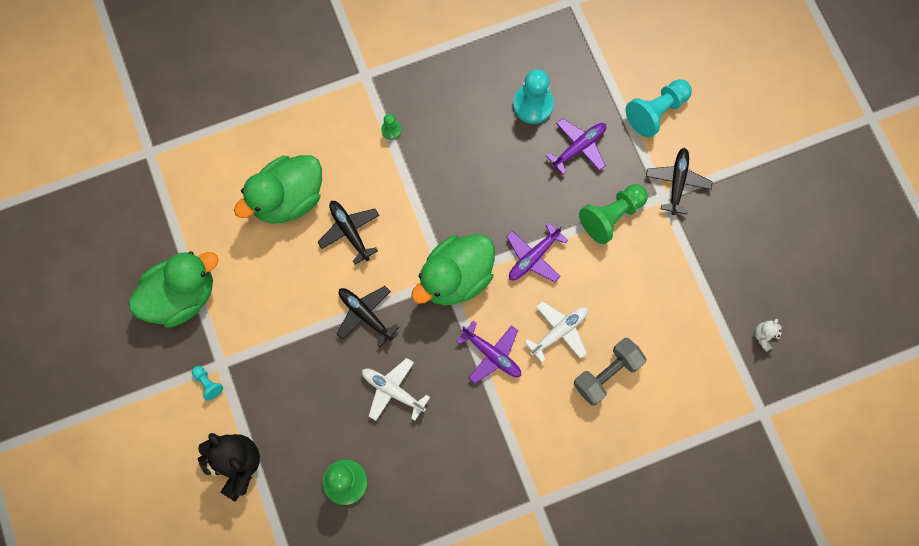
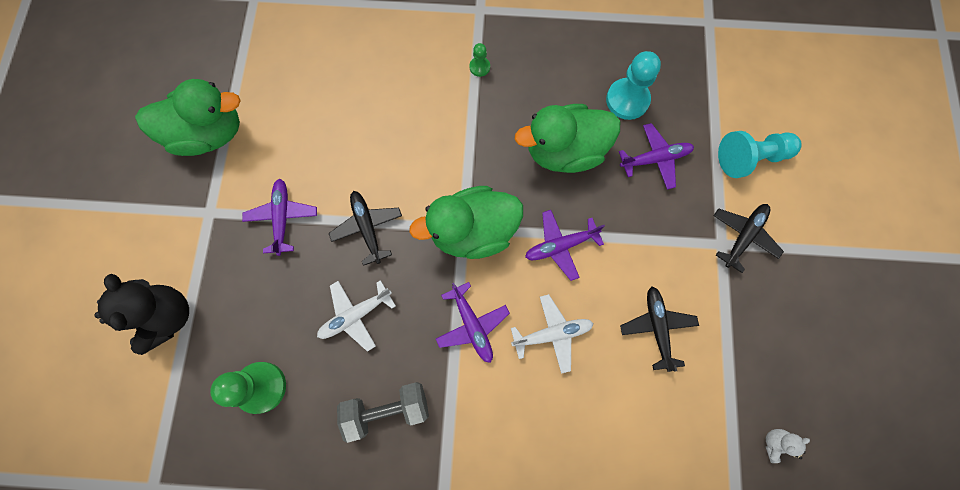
camera: 25 degrees right, 0 degrees up
(208, 384) = (187, 226): turquoise pawn -> none
(287, 339) = (282, 217): none -> purple plane
(288, 199) = (352, 89): green duck -> green duck (564, 151)
(349, 231) = (393, 142): black plane -> black plane (657, 327)
(393, 390) = (355, 315): white plane -> white plane turned 90 degrees counterclockwise
(607, 374) = (582, 403): grey dumbbell -> grey dumbbell (387, 410)
(611, 216) = (659, 240): green pawn -> none

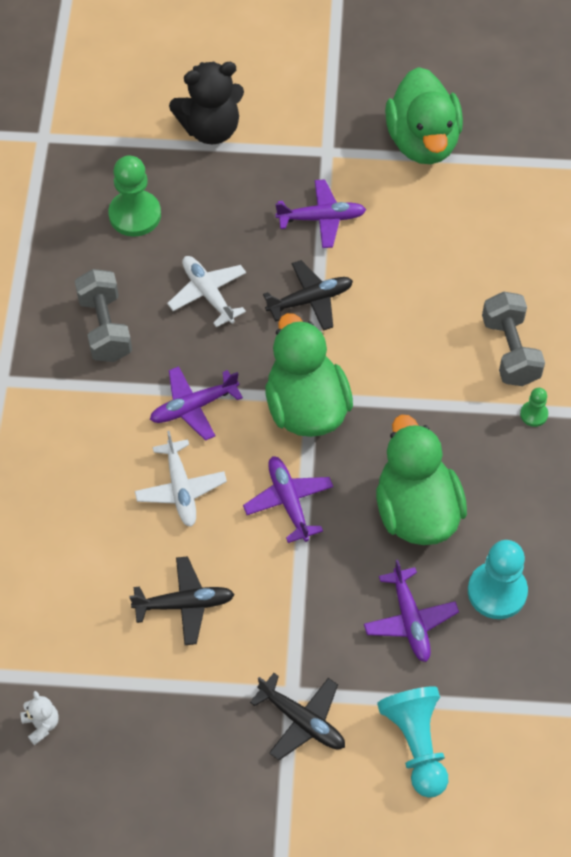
camera: 90 degrees right, 15 degrees down
(423, 80) = (510, 351): none -> grey dumbbell

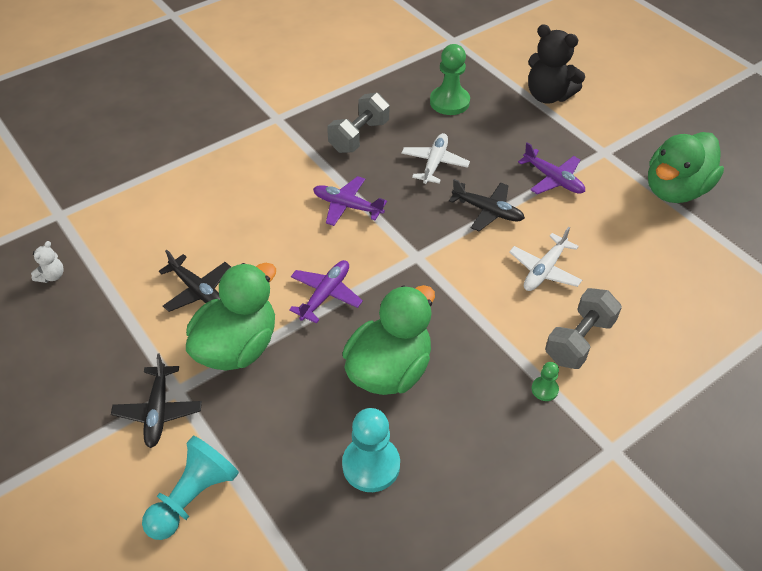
camera: 50 degrees right, 10 degrees down
(180, 489) = (281, 236): white plane -> white plane (544, 270)
(306, 407) = (406, 259): green duck -> green duck (237, 347)
(410, 620) = (296, 424): purple plane -> none

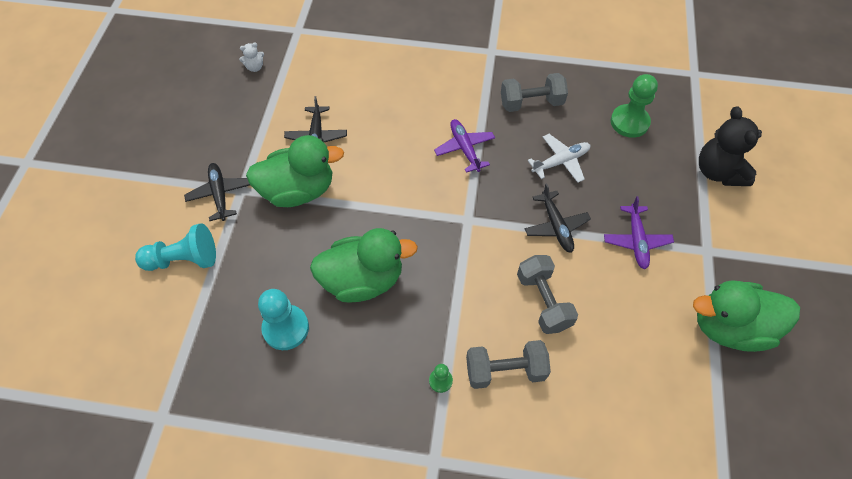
camera: 45 degrees right, 10 degrees up
(158, 411) = (220, 194): black plane -> black plane turned 120 degrees clockwise
(326, 294) = (382, 199): purple plane -> none
(544, 270) = (543, 301): white plane -> grey dumbbell

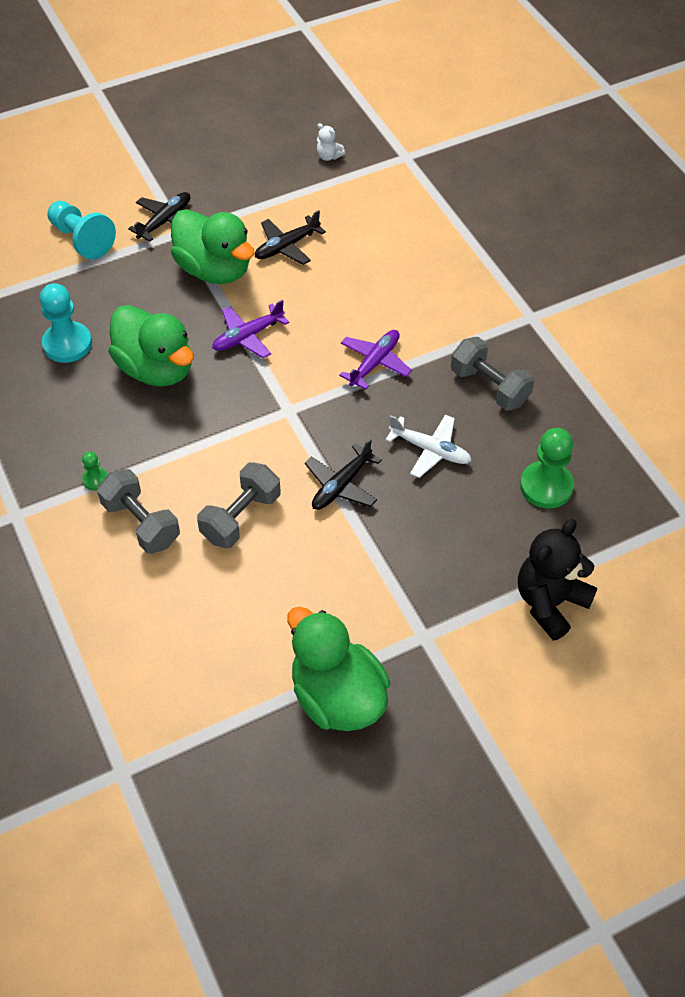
camera: 55 degrees right, 5 degrees down
(636, 240) = (382, 564): purple plane -> purple plane (248, 336)

